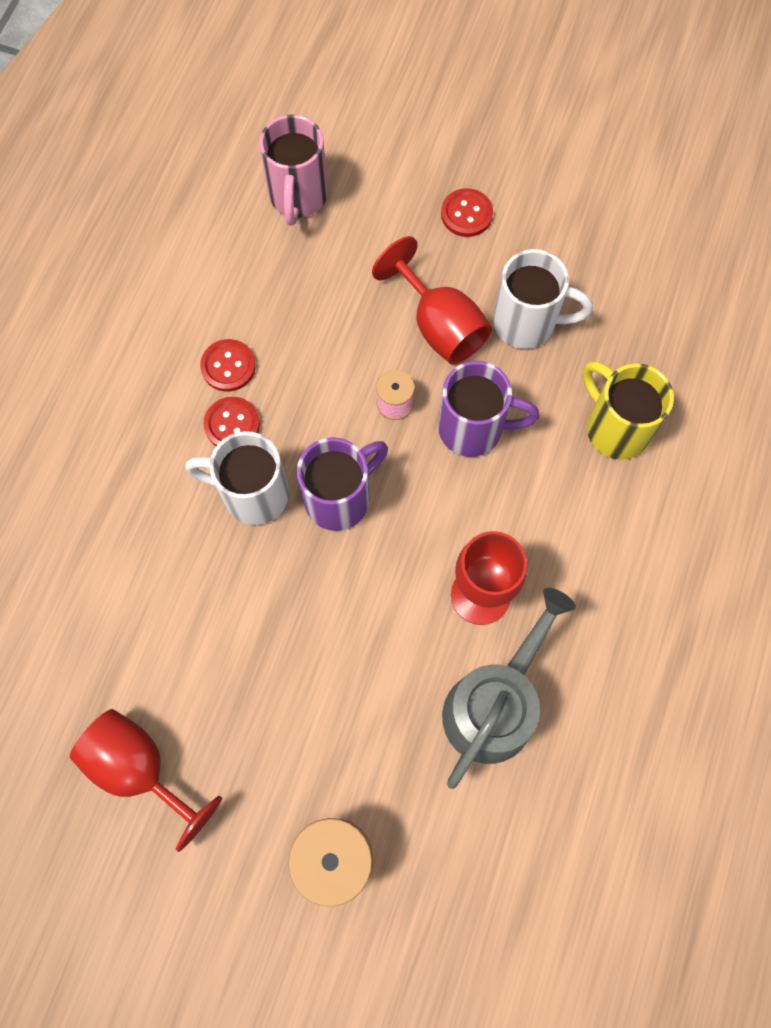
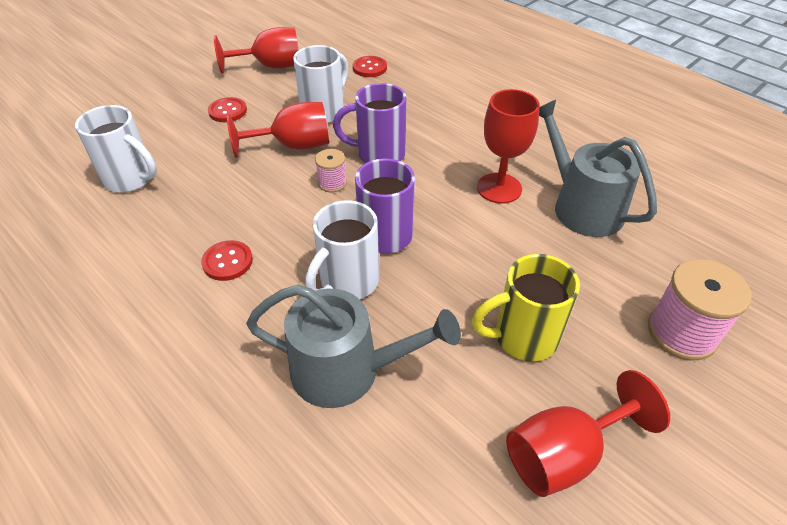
camera: 65 degrees left, 25 degrees down
(149, 544) = (346, 370): none -> grey watering can
(232, 424) = (279, 276): red button -> red button (369, 68)
(298, 197) = (131, 179): pink mug -> white mug
(474, 428) = (378, 154): purple mug -> purple mug turned 120 degrees counterclockwise
(592, 203) = (271, 66): none -> red goblet
(615, 428) = (419, 102): yellow mug -> yellow mug (522, 337)

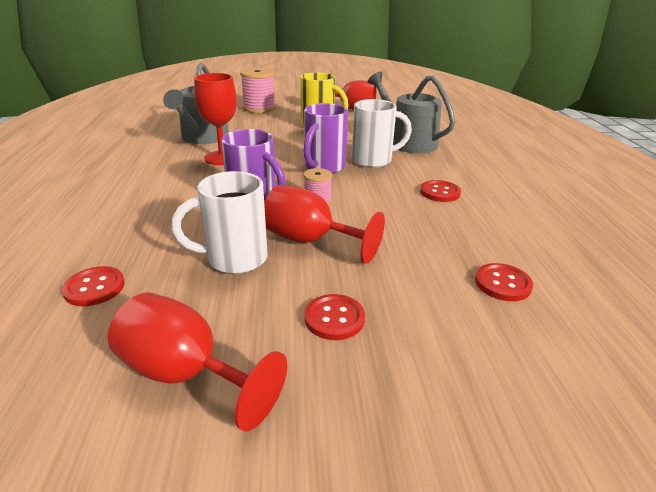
camera: 140 degrees left, 15 degrees down
(131, 179) = (502, 284): white mug -> red button

